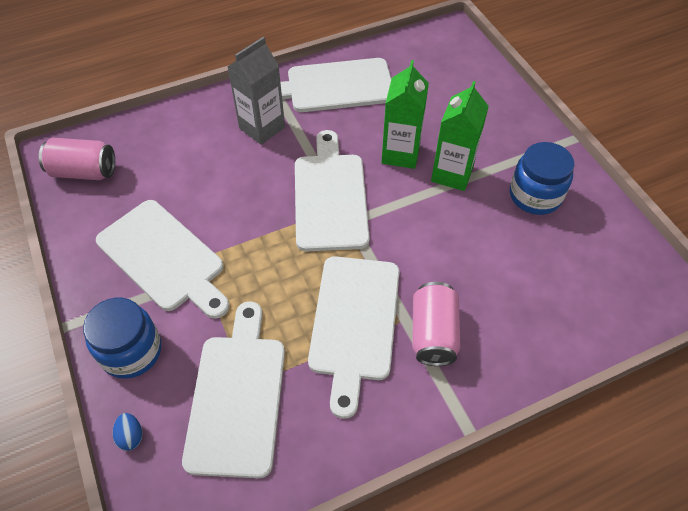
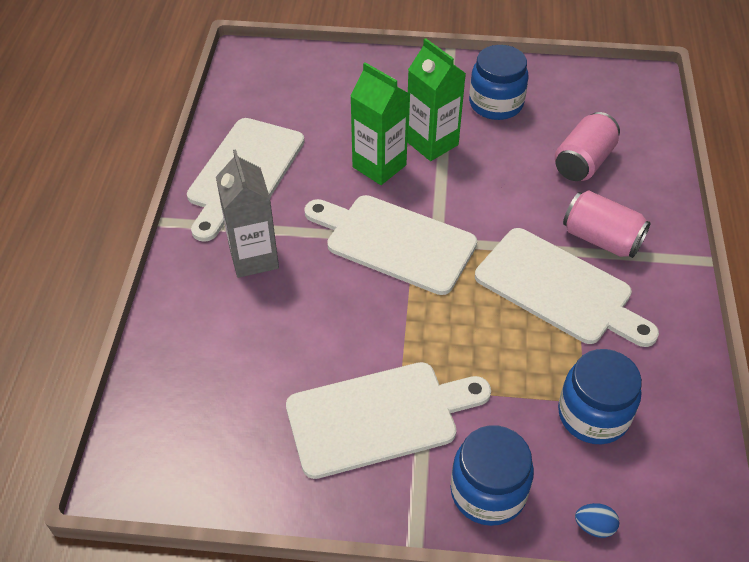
camera: 60 degrees left, 5 degrees down
(84, 172) = (182, 457): pink can -> pink can (583, 162)
(237, 397) = (593, 415): white cutting board -> blue jar

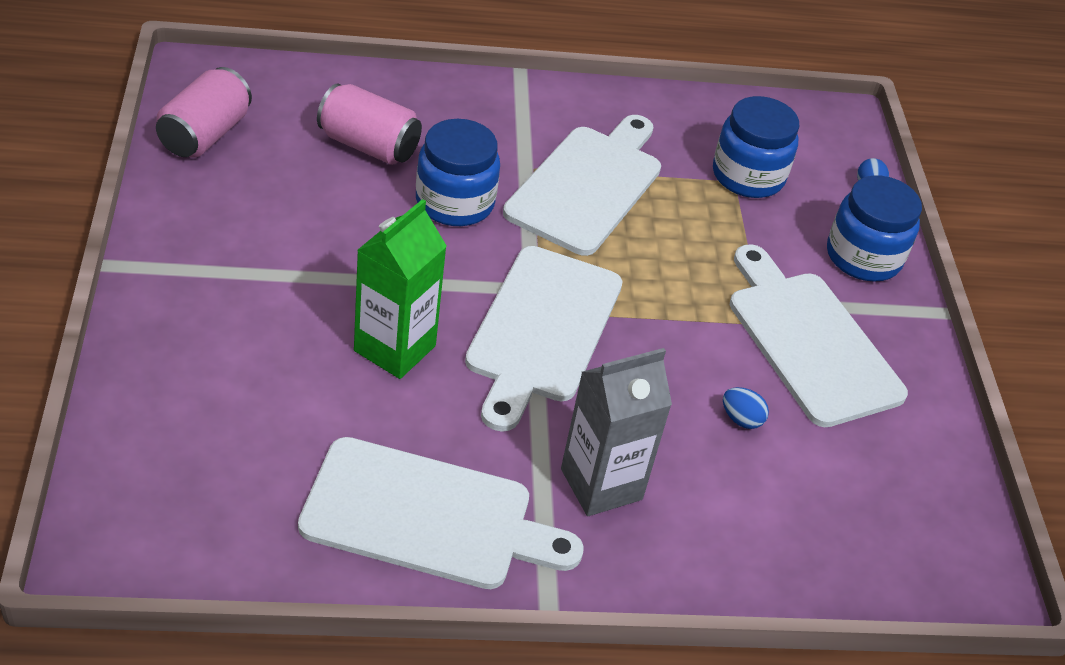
camera: 105 degrees left, 5 degrees down
(300, 349) = (741, 419): none -> blue egg
(432, 143) = (340, 290): green carton -> none
(496, 104) = (249, 219): blue jar -> blue jar (455, 202)
(601, 239) = (502, 144): pink can -> pink can (205, 135)

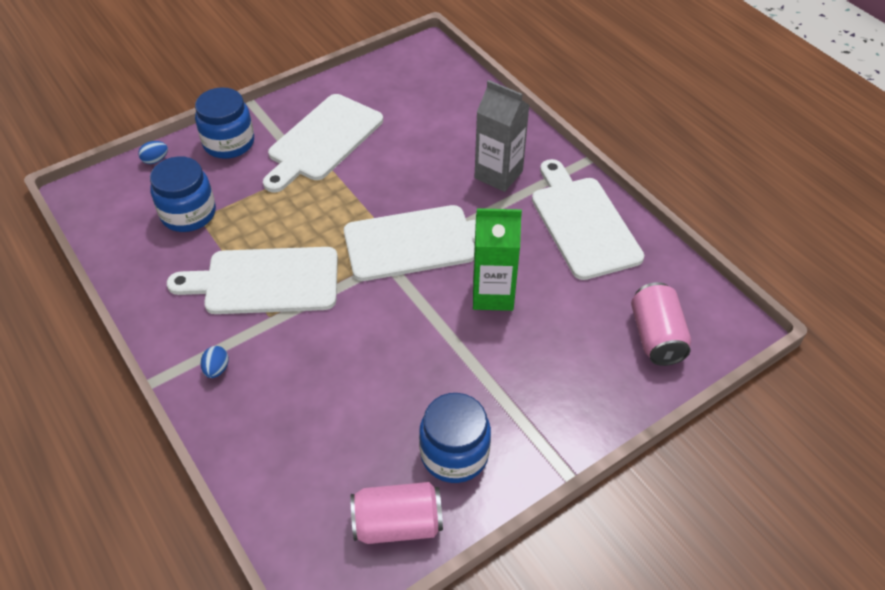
camera: 115 degrees left, 5 degrees up
(368, 145) = (322, 416): pink can -> pink can (656, 336)
(455, 202) = (342, 336): blue jar -> blue jar (454, 454)
(741, 419) = (405, 145): blue egg -> blue egg (217, 369)

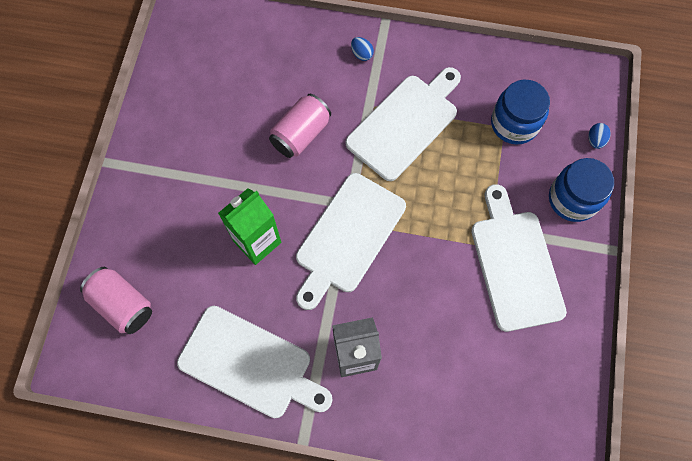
camera: 135 degrees right, 20 degrees up
(397, 524) = (177, 64): pink can -> pink can (301, 134)
(454, 454) = (182, 121): blue jar -> none

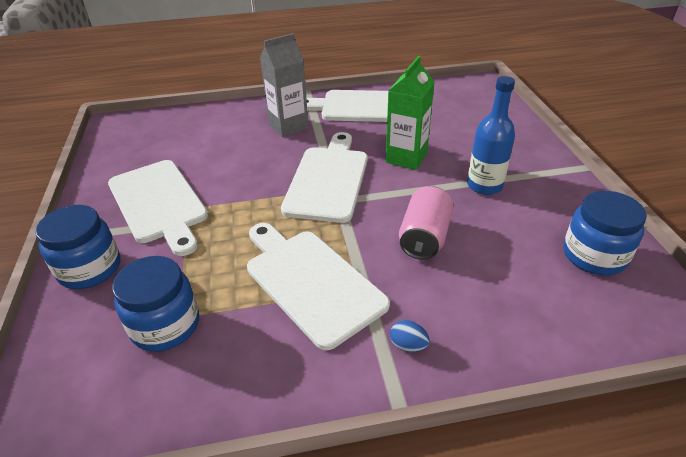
camera: 160 degrees right, 30 degrees down
(123, 304) = (477, 108): pink can -> none
(191, 72) = (594, 255): none -> blue jar
(212, 173) = (484, 185): none -> blue bottle
(405, 124) = (311, 282): white cutting board -> white cutting board turned 120 degrees clockwise
(595, 140) = (47, 340): blue egg -> none

